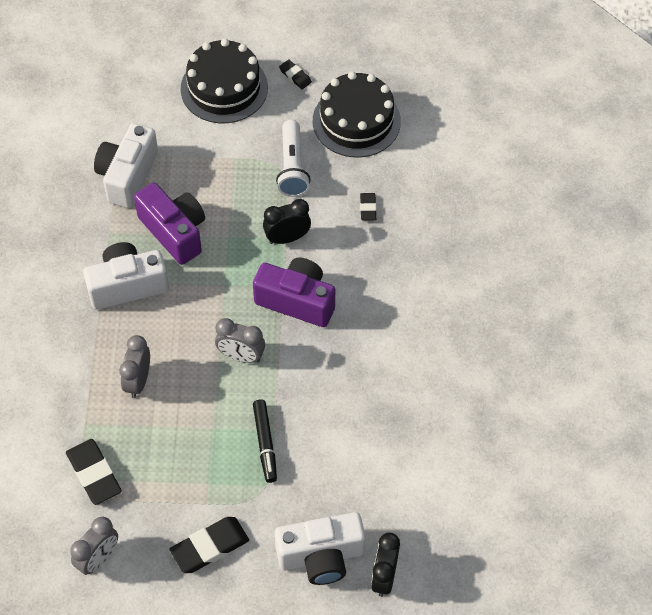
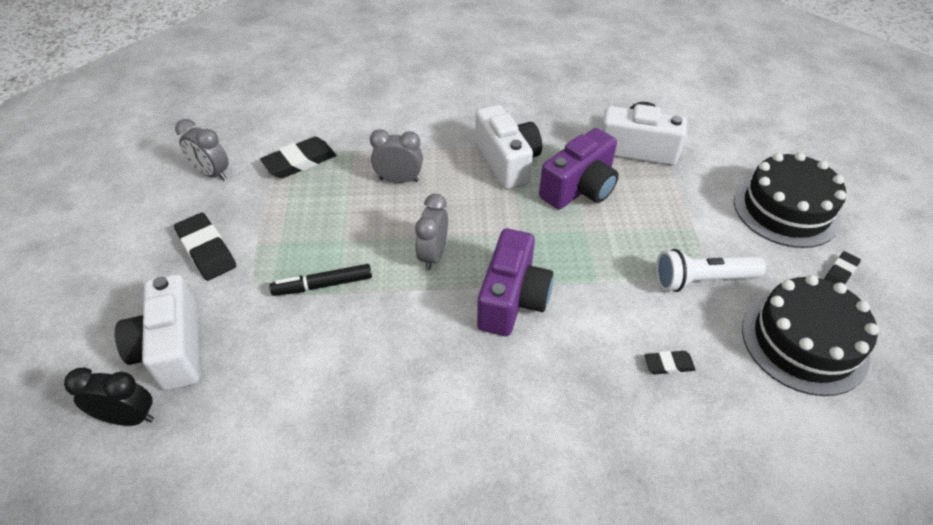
camera: 85 degrees right, 10 degrees down
(287, 238) = (598, 283): black clock -> none

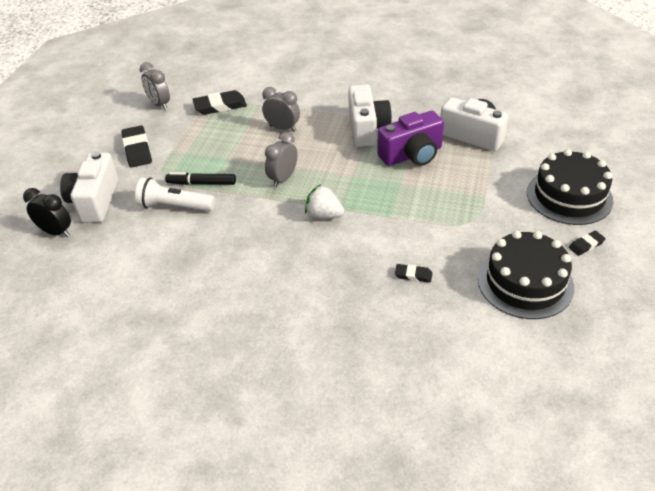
camera: 20 degrees right, 5 degrees down
(512, 299) = (324, 215): purple camera -> white strawberry
(702, 280) = (470, 229): white flashlight -> white flashlight (174, 206)

